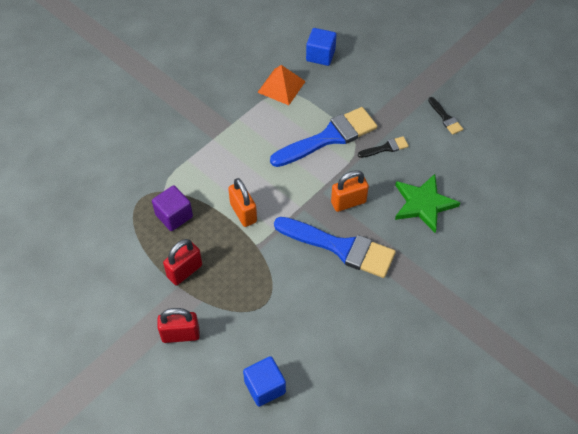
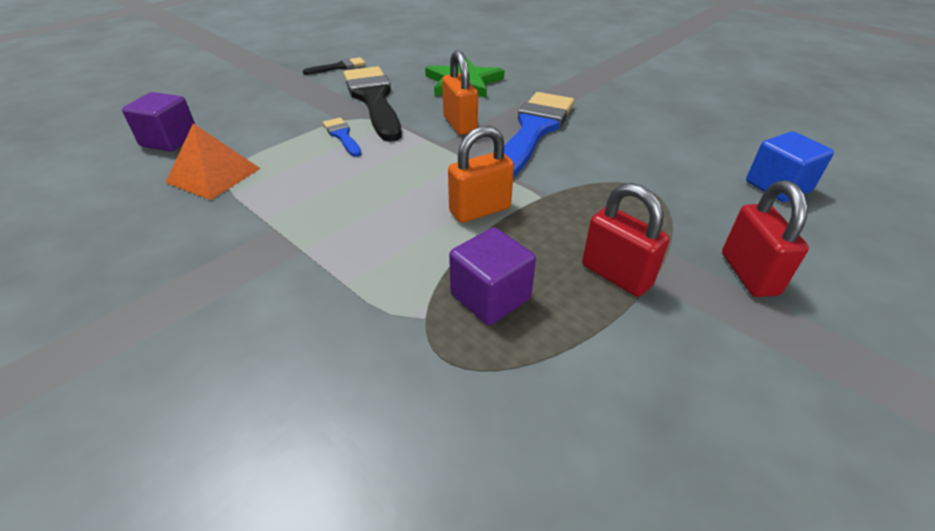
camera: 90 degrees left, 15 degrees down
(320, 55) = (170, 140): blue cube -> purple cube
(329, 137) = (342, 136): blue brush -> blue brush, size x0.45
(385, 148) = (373, 99): black brush -> black brush, size x2.23

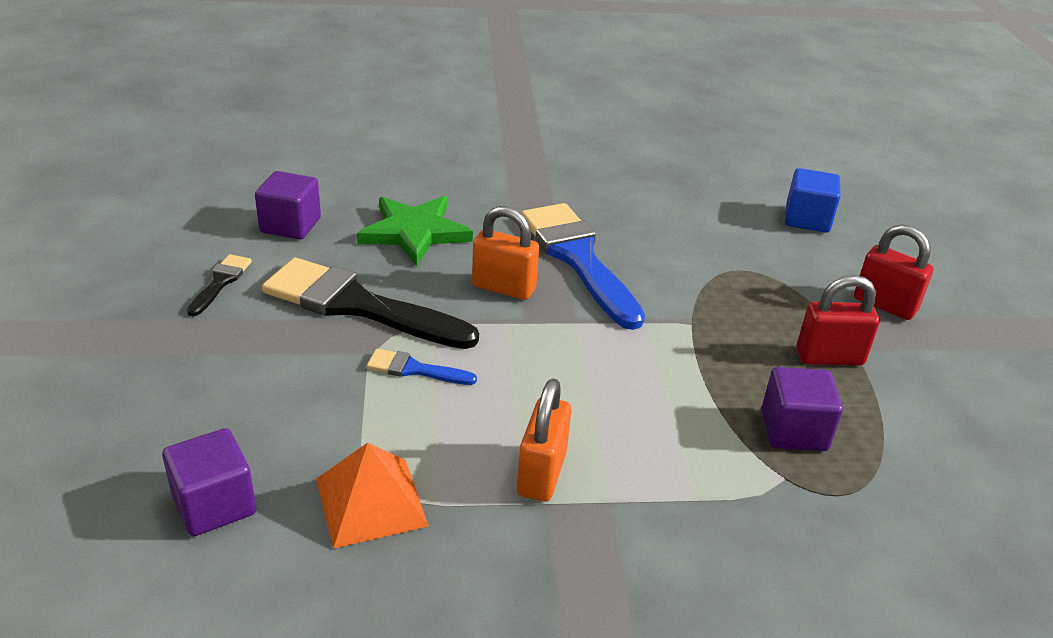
camera: 50 degrees left, 5 degrees down
(411, 58) = (290, 225): none -> purple cube
(480, 210) = (671, 366): orange padlock -> orange padlock (541, 474)

